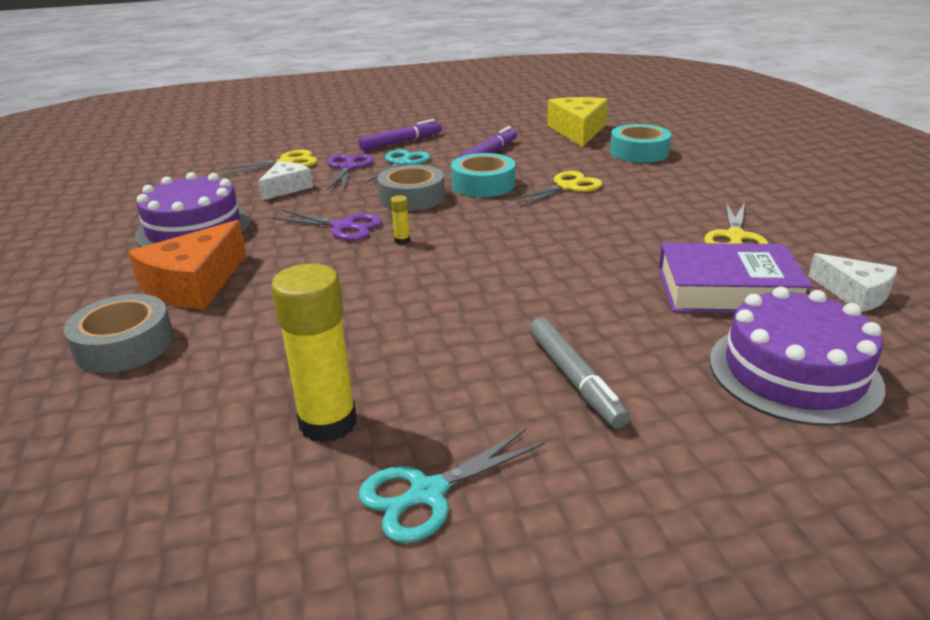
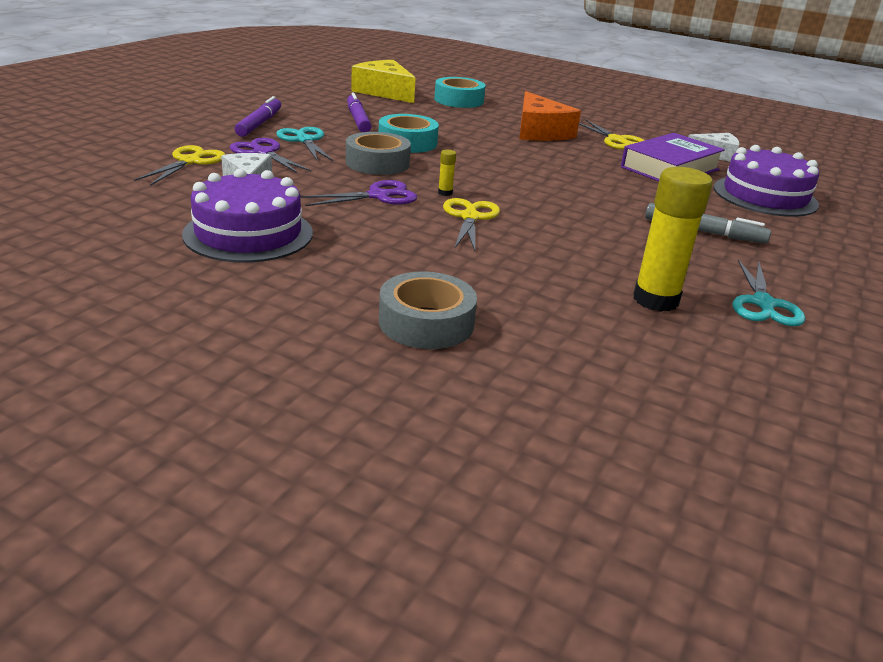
camera: 50 degrees left, 0 degrees up
(194, 284) = (367, 268): orange cheese -> orange cheese (539, 132)
(567, 187) = (467, 132): yellow scissors -> yellow scissors (470, 217)

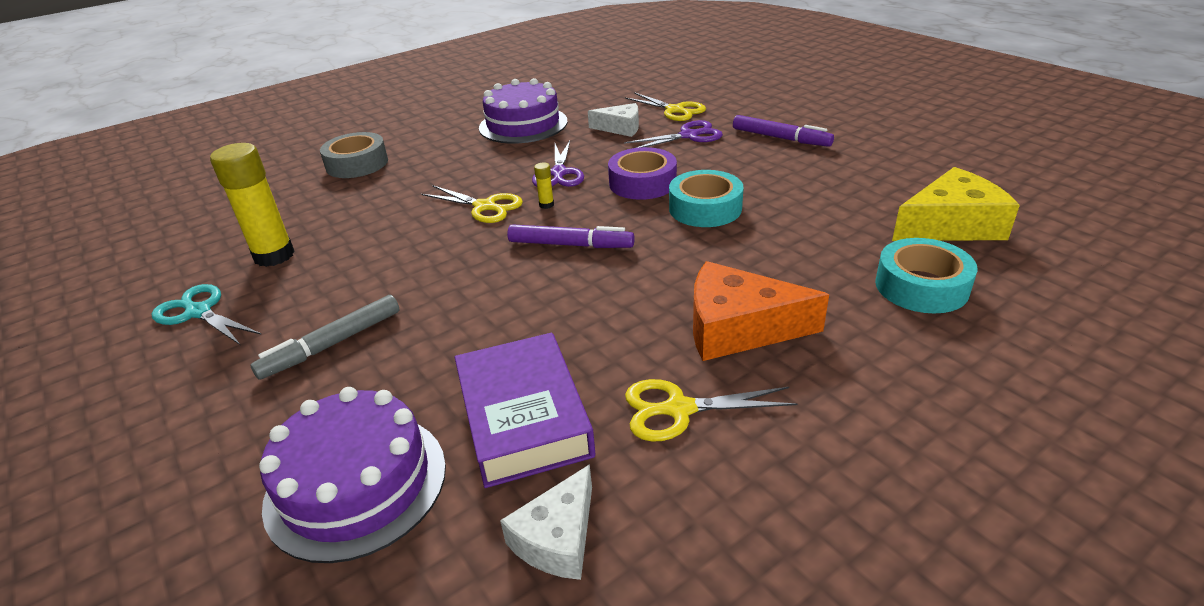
camera: 120 degrees right, 5 degrees up
(304, 140) = (722, 155): turquoise scissors -> none
(358, 120) = (798, 189): purple marker -> purple marker (570, 245)
(377, 163) = (642, 183): grey tape -> purple tape

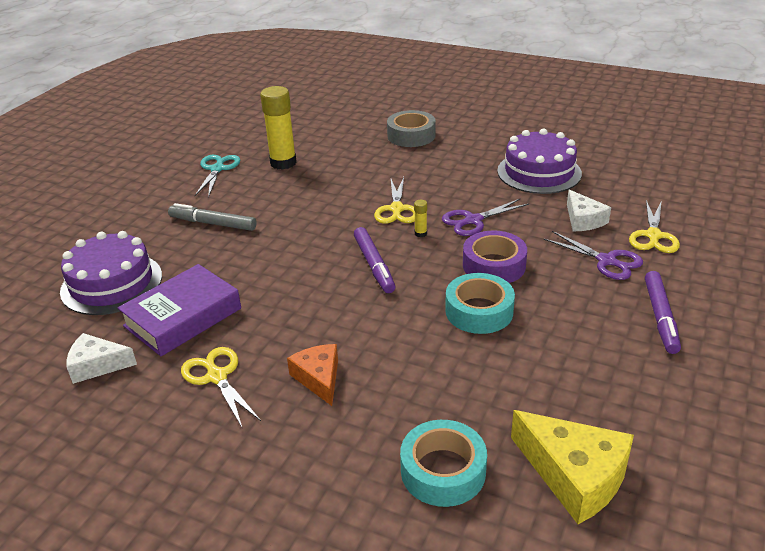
camera: 60 degrees right, 0 degrees up
(738, 328) = (319, 378): orange cheese -> orange cheese, size x0.63

